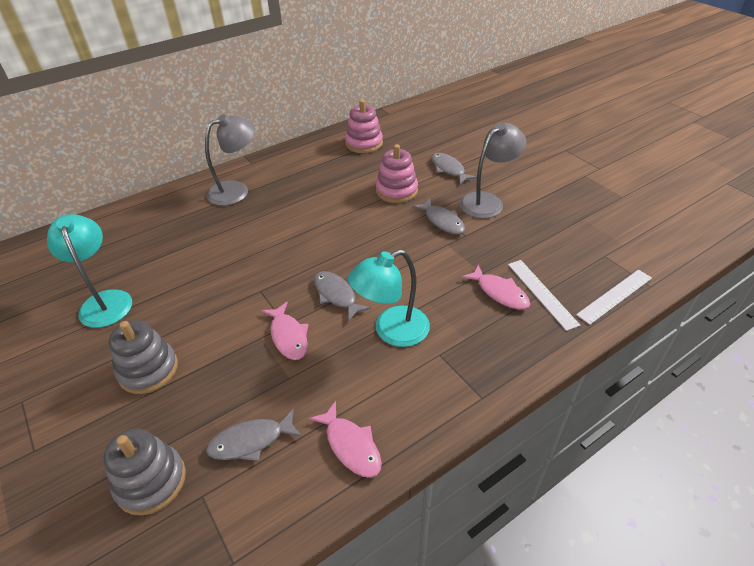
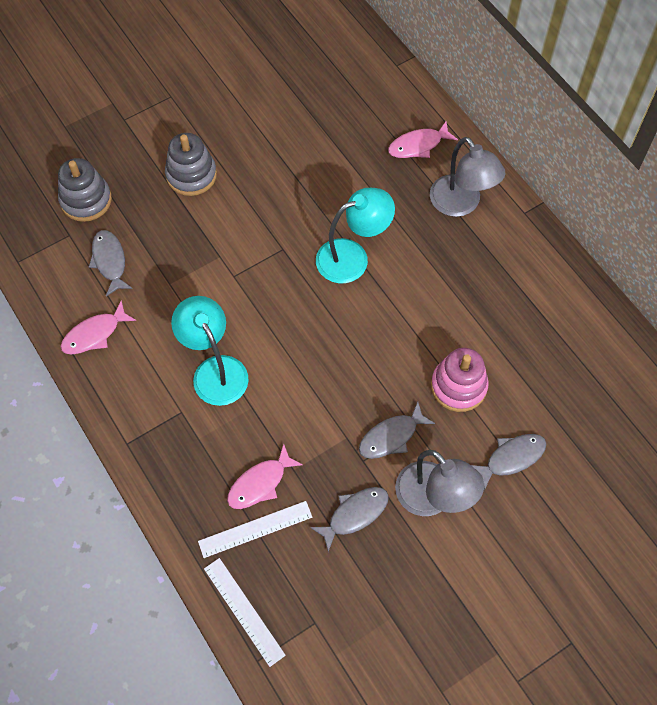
camera: 90 degrees right, 20 degrees up
(105, 301) = (279, 121): turquoise lamp -> turquoise lamp (352, 257)
(288, 336) = (218, 279): pink fish -> pink fish (418, 145)
(336, 295) = (270, 319): grey fish -> grey fish (354, 514)
(364, 143) = (579, 348): pink stacking toy -> none

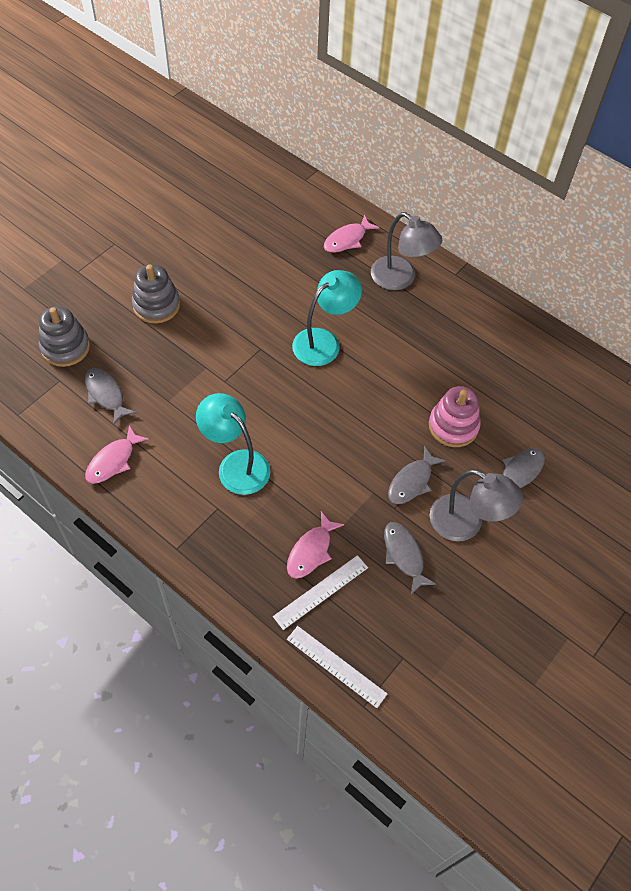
camera: 20 degrees left, 5 degrees down
(354, 514) = (404, 555): grey fish -> grey fish turned 60 degrees counterclockwise

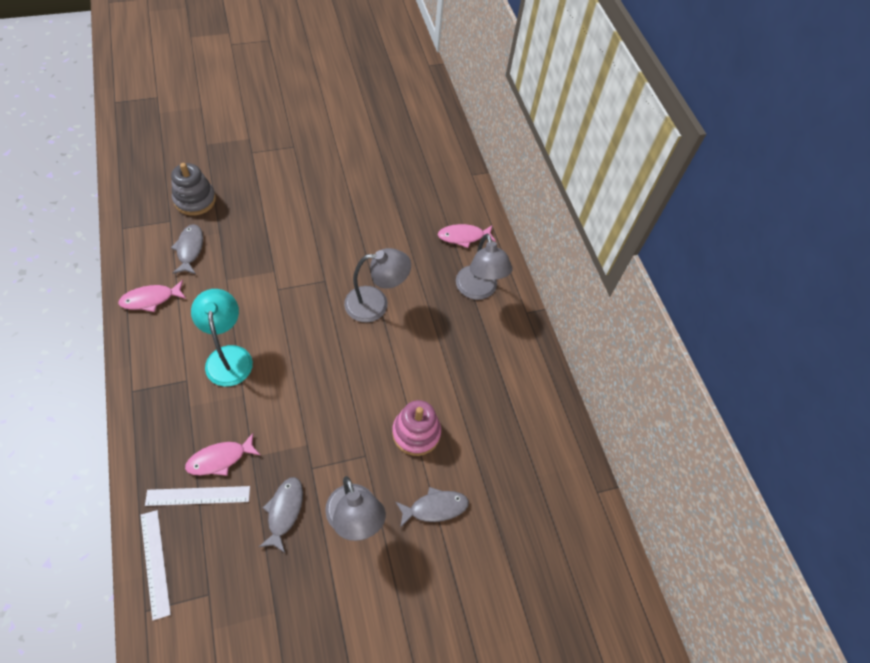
camera: 30 degrees right, 0 degrees up
(156, 305) = (281, 206): grey stacking toy -> none
(324, 341) = (376, 304): turquoise lamp -> grey lamp
(412, 481) = (343, 456): grey fish -> none

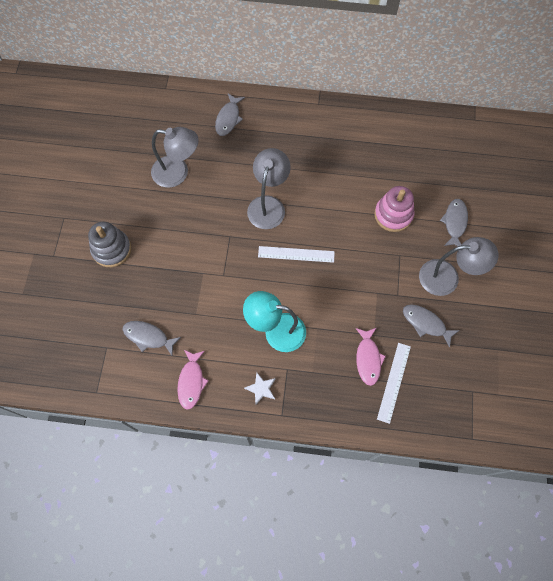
camera: 60 degrees left, 10 degrees up
(155, 563) = (438, 424): white ruler -> white ruler (296, 254)
(157, 363) = (261, 389): none -> white star
(195, 200) = (90, 320): grey stacking toy -> grey stacking toy (111, 249)
(463, 236) = (228, 118): pink fish -> grey fish
(478, 290) = (285, 128): grey lamp -> grey lamp (178, 173)

